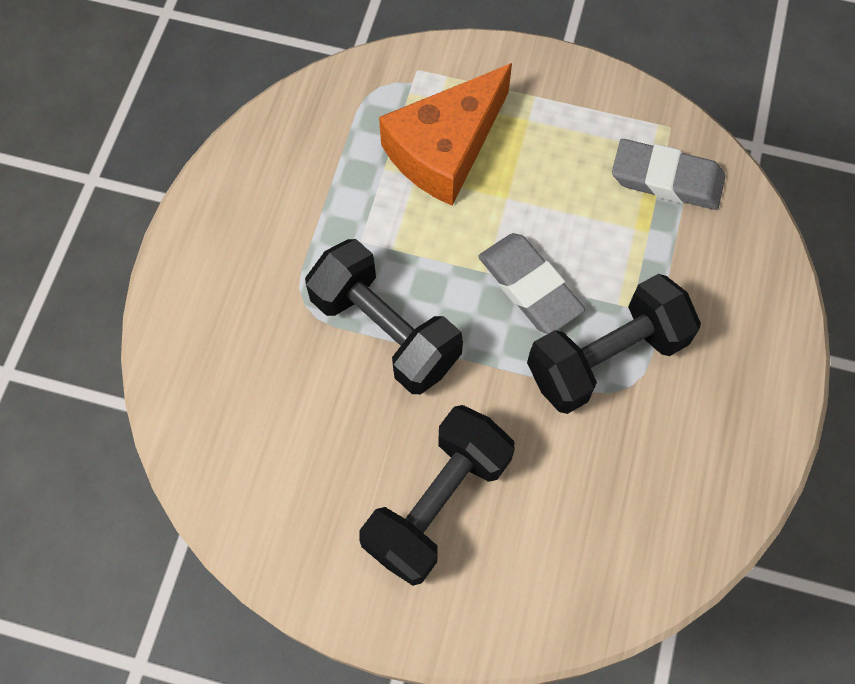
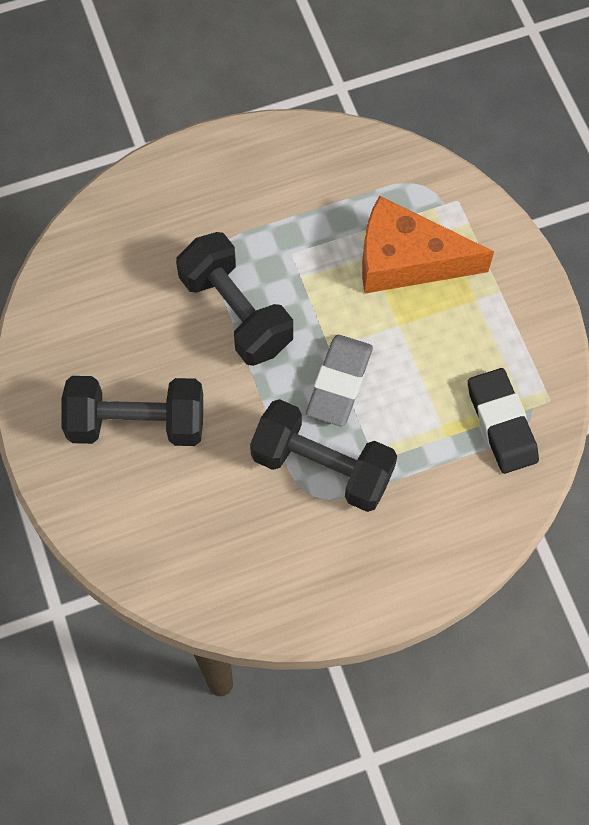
camera: 55 degrees right, 0 degrees up
(385, 331) = (236, 312): black dumbbell -> black dumbbell turned 45 degrees counterclockwise
(666, 179) = (501, 423): grey eraser -> black eraser

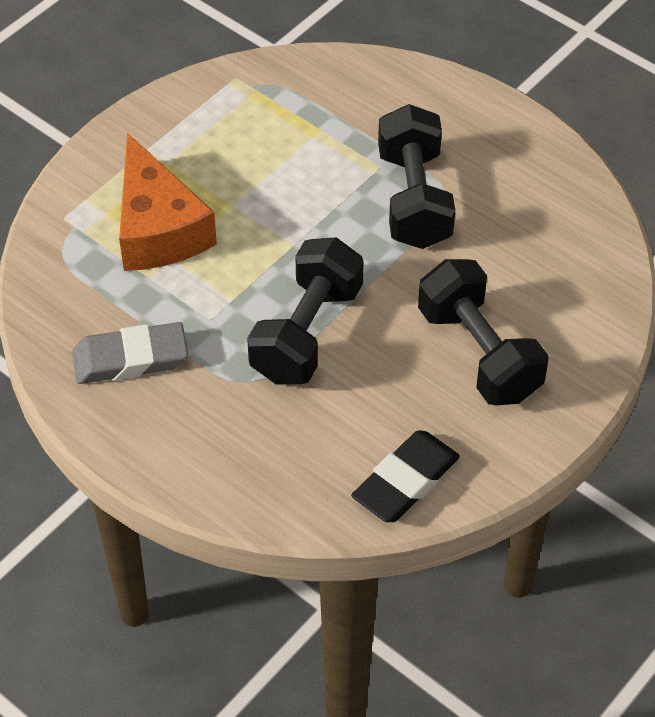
camera: 120 degrees left, 15 degrees down
(339, 383) = (324, 222): grey eraser -> grey eraser (130, 359)
(501, 423) = (281, 99): black eraser -> black eraser (405, 481)

